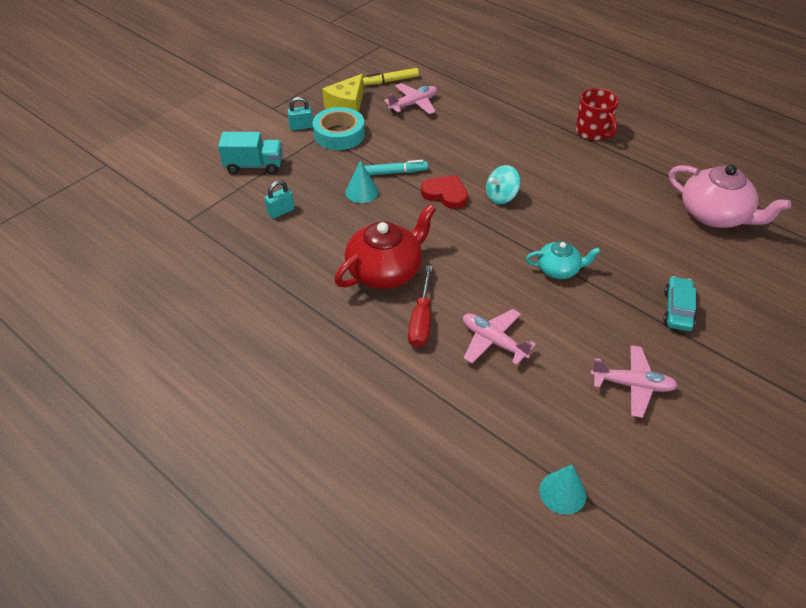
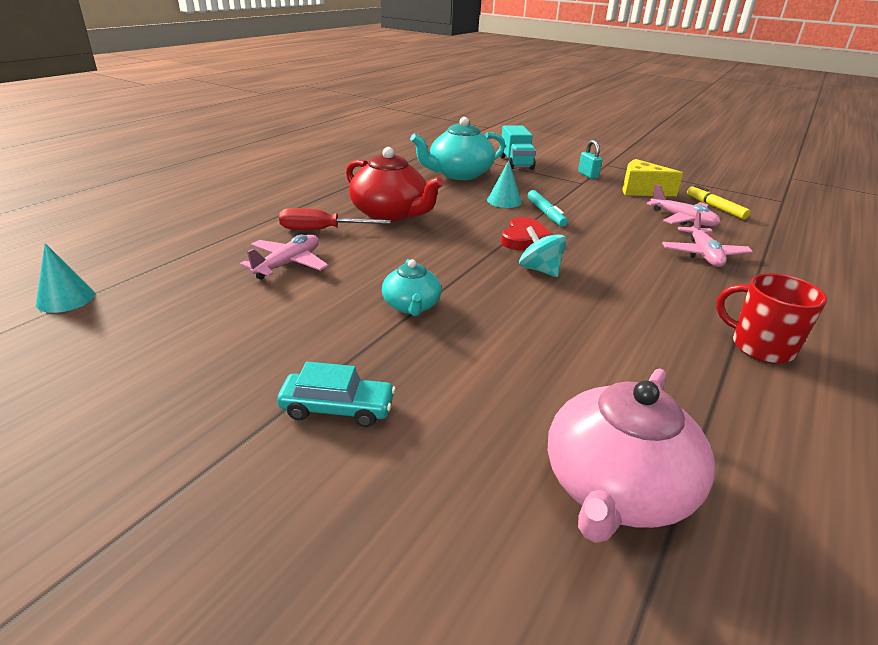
camera: 80 degrees right, 15 degrees down
(281, 211) = (459, 174): turquoise padlock -> turquoise teapot
(339, 134) = (590, 189): turquoise tape -> none
(592, 132) = (760, 347): red mug -> red mug turned 75 degrees clockwise
(632, 385) = (195, 353): pink plane -> pink plane (703, 254)

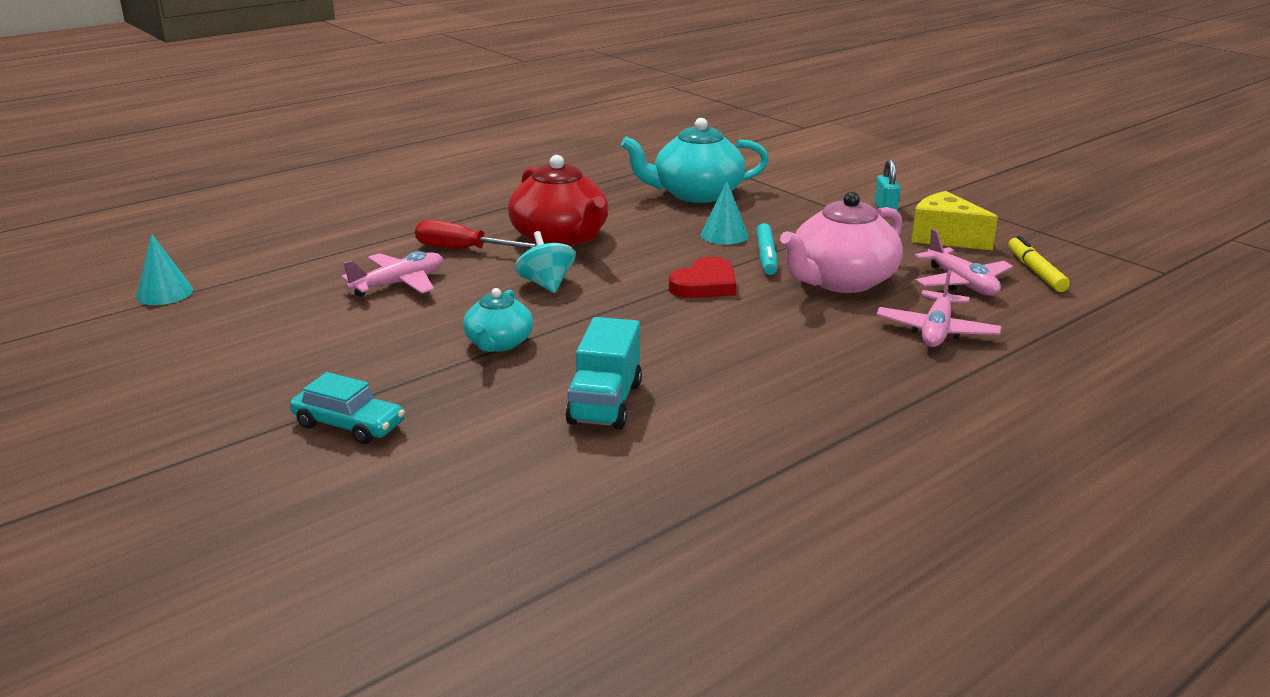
camera: 20 degrees right, 5 degrees down
(516, 163) = (793, 184): turquoise truck -> turquoise truck (605, 403)
(539, 270) = (687, 323): turquoise spinning top -> turquoise spinning top (546, 284)
(616, 488) = (559, 534): pink teapot -> pink teapot (841, 281)
(760, 347) = (881, 442): red mug -> none

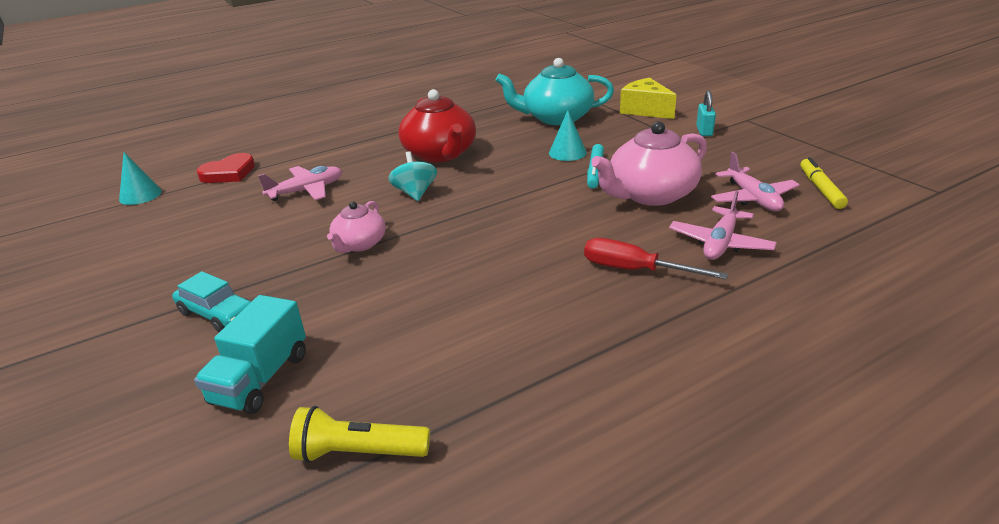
camera: 10 degrees right, 5 degrees up
(464, 250) = (365, 163): red screwdriver -> red screwdriver (635, 270)
(498, 343) = (359, 244): turquoise teapot -> pink teapot
(593, 552) = (358, 453): none -> yellow flashlight
(605, 403) = (422, 303): turquoise truck -> turquoise truck (261, 379)
(705, 284) = (538, 196): red heart -> red heart (229, 173)
(945, 237) = (748, 156): yellow cheese -> yellow cheese (645, 110)

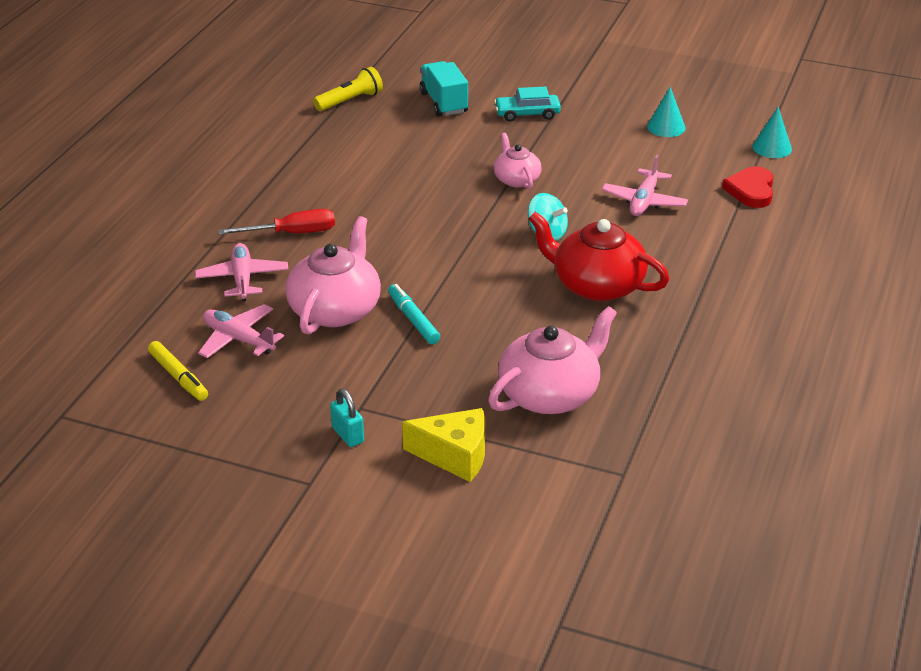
camera: 140 degrees right, 5 degrees up
(556, 118) = (550, 394): turquoise teapot -> pink teapot
(567, 152) = (469, 336): turquoise cone -> turquoise cone (666, 127)

